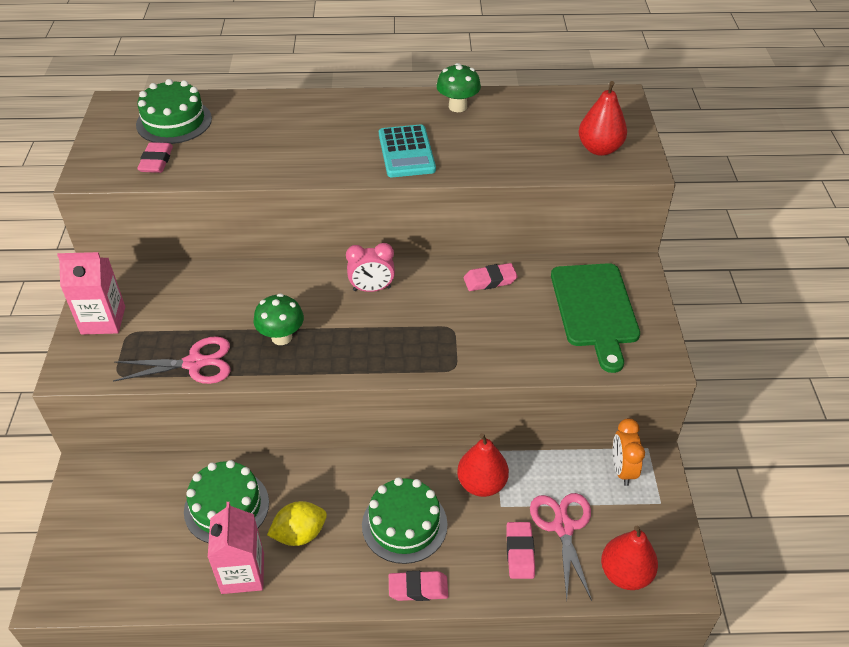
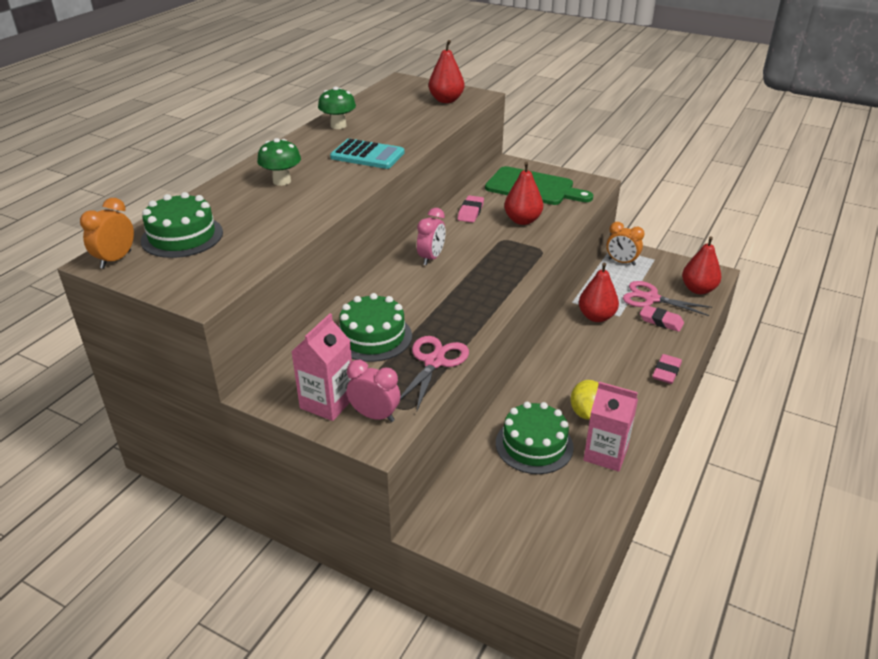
camera: 60 degrees left, 10 degrees down
(99, 357) = (375, 415): none -> pink clock
(119, 109) = (116, 259): none -> orange clock
(156, 161) = (231, 257): pink eraser -> none
(281, 337) = (444, 311): green mushroom -> green mushroom (282, 181)
(404, 524) = (609, 360): green cake -> green cake (373, 337)
(507, 328) = (522, 220): none -> red pear

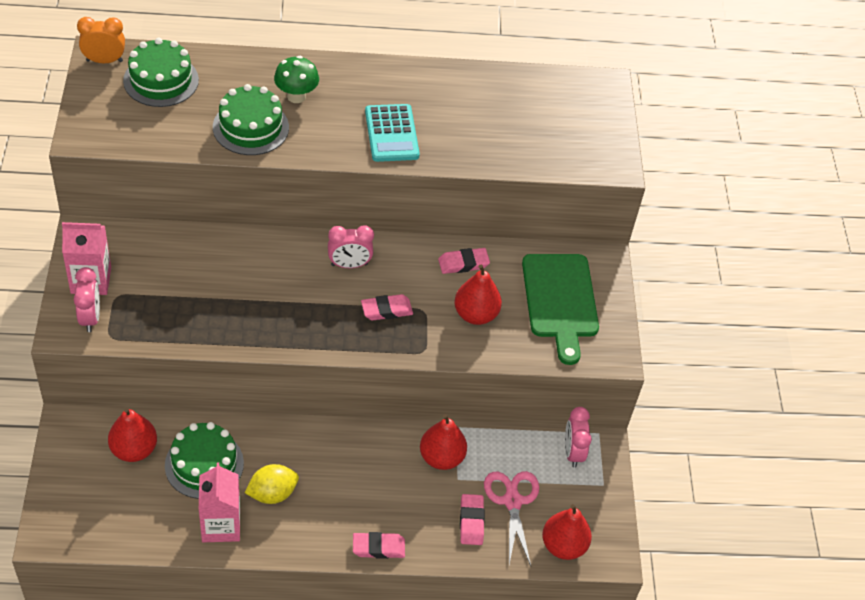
camera: 55 degrees right, 15 degrees up
(338, 125) = (444, 83): green mushroom -> none
(373, 337) = (194, 273): green cake -> green cake (250, 127)
(434, 362) = (181, 330): pink scissors -> none
(446, 100) = (578, 144): red pear -> red pear (134, 449)
(490, 254) = (386, 310): none -> pink eraser
(621, 262) = (572, 452): orange clock -> pink clock

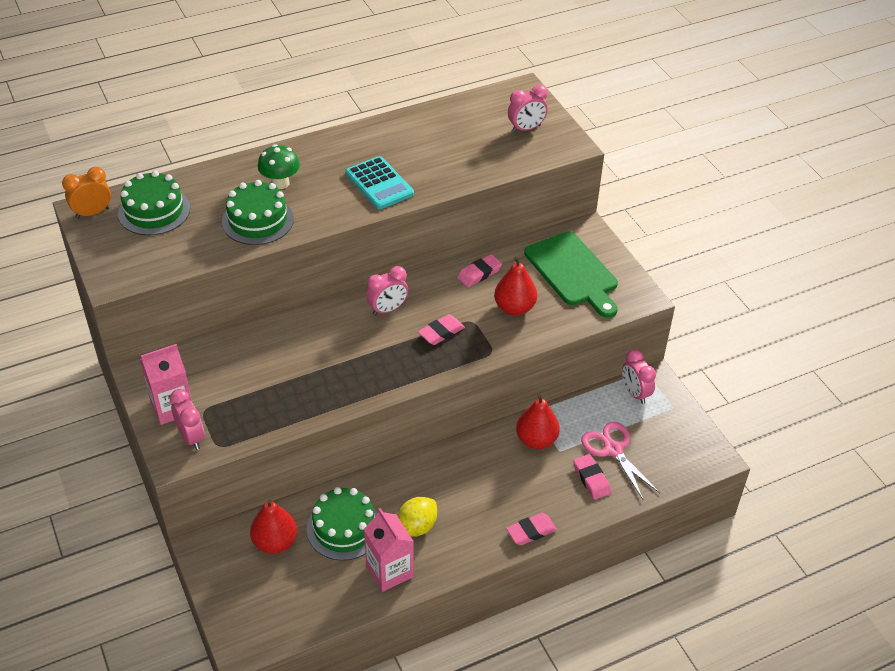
camera: 20 degrees left, 5 degrees down
(563, 545) = (673, 466): red pear -> none
(580, 130) = (526, 129): none -> pink clock

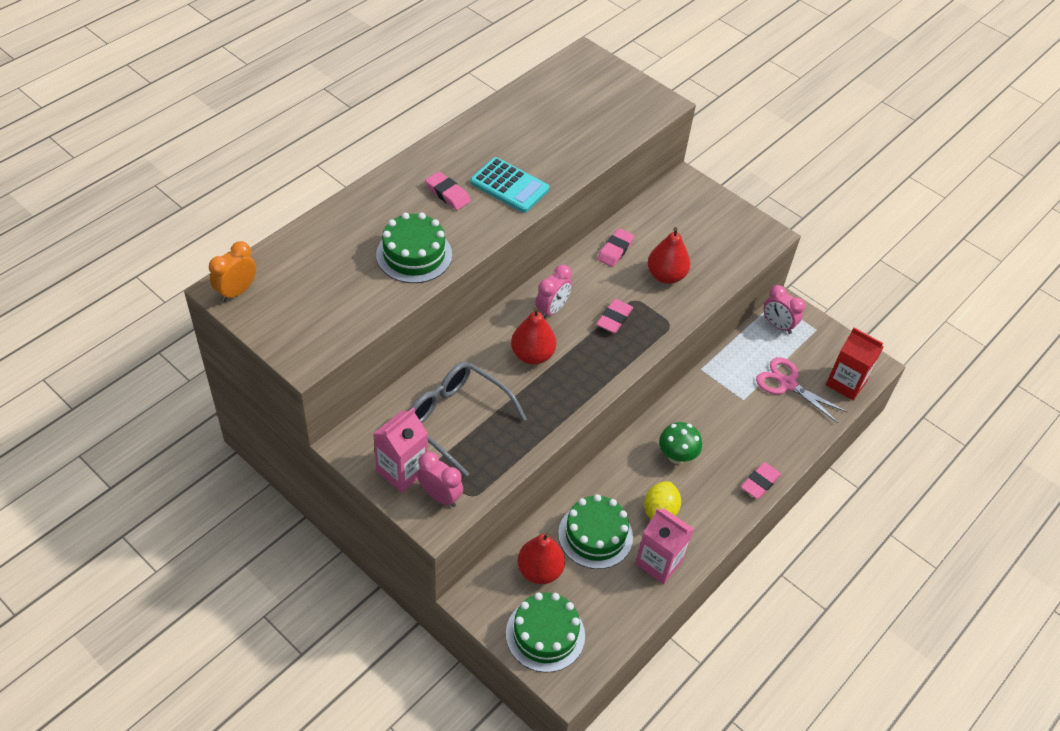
camera: 25 degrees left, 5 degrees up
(154, 211) = (301, 272): green cake -> green cake (545, 634)
(245, 377) = (456, 418): none -> grey glasses
(280, 183) = (412, 209): green mushroom -> green mushroom (676, 456)
(526, 129) = (612, 96): pink clock -> none
(536, 440) = (718, 395): red pear -> red pear (532, 355)
(573, 272) = (697, 226): green cutting board -> none
(591, 479) = (784, 417): pink eraser -> pink eraser (447, 194)
(675, 466) = (846, 383): none -> red carton

